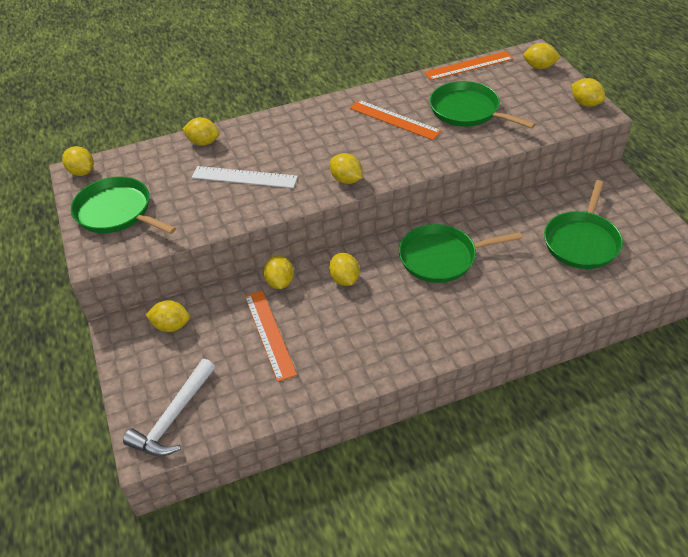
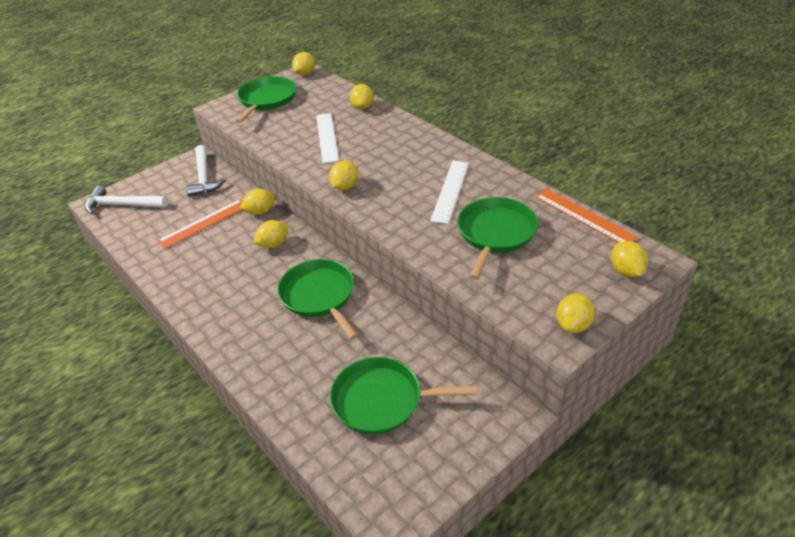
camera: 70 degrees right, 5 degrees down
(171, 326) = (204, 177): yellow lemon -> white hammer
(394, 119) = (450, 191): orange ruler -> white ruler

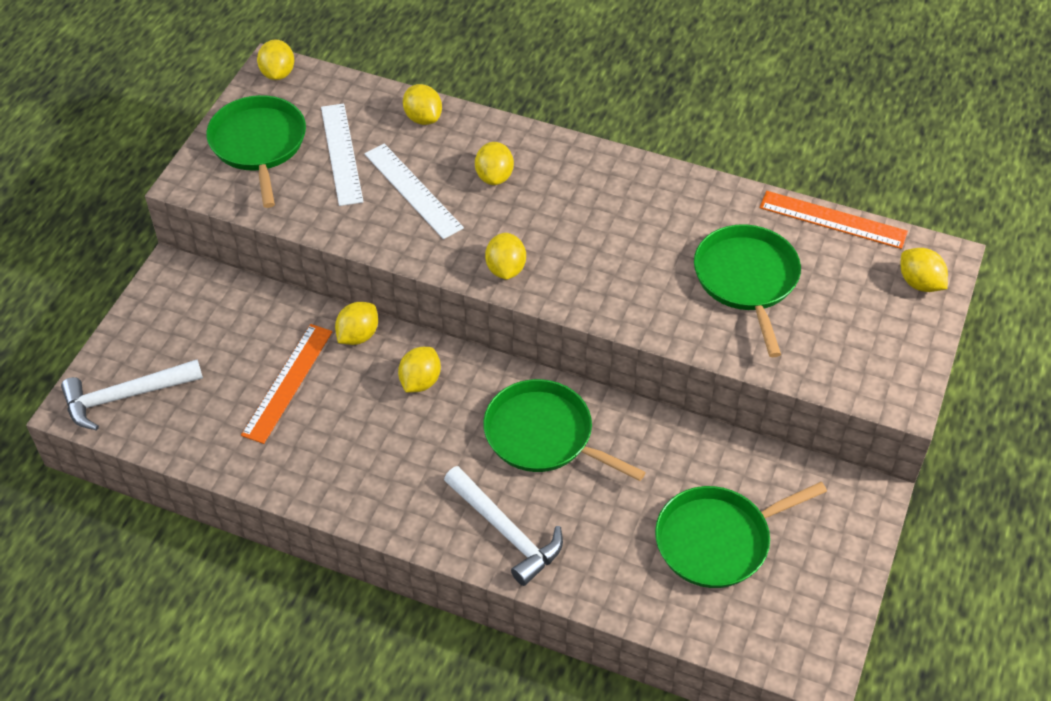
camera: 30 degrees left, 10 degrees up
(204, 177) = (217, 304): white hammer -> white hammer (506, 531)
(450, 191) = (649, 231): white ruler -> white ruler (341, 154)
(573, 325) = (903, 374): yellow lemon -> yellow lemon (494, 177)

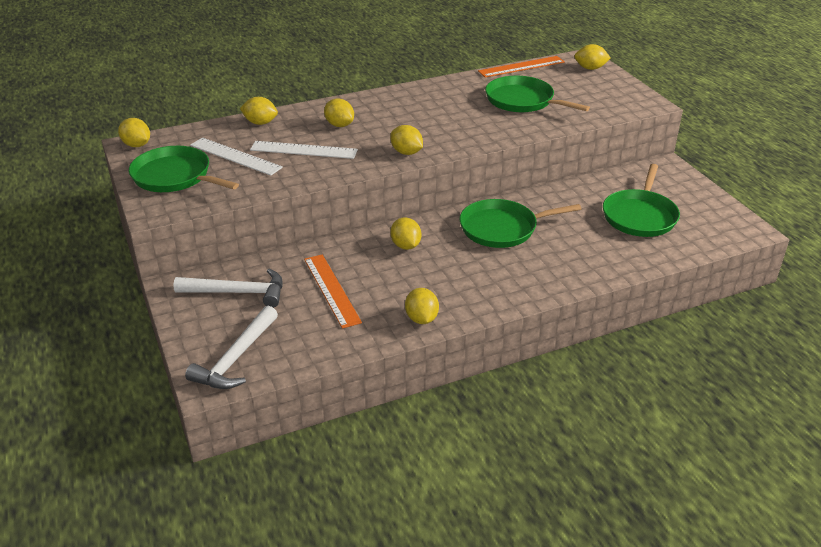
camera: 45 degrees left, 15 degrees down
(358, 335) = (340, 248): yellow lemon -> yellow lemon (421, 319)
(506, 531) = (548, 273): white hammer -> white hammer (238, 292)

